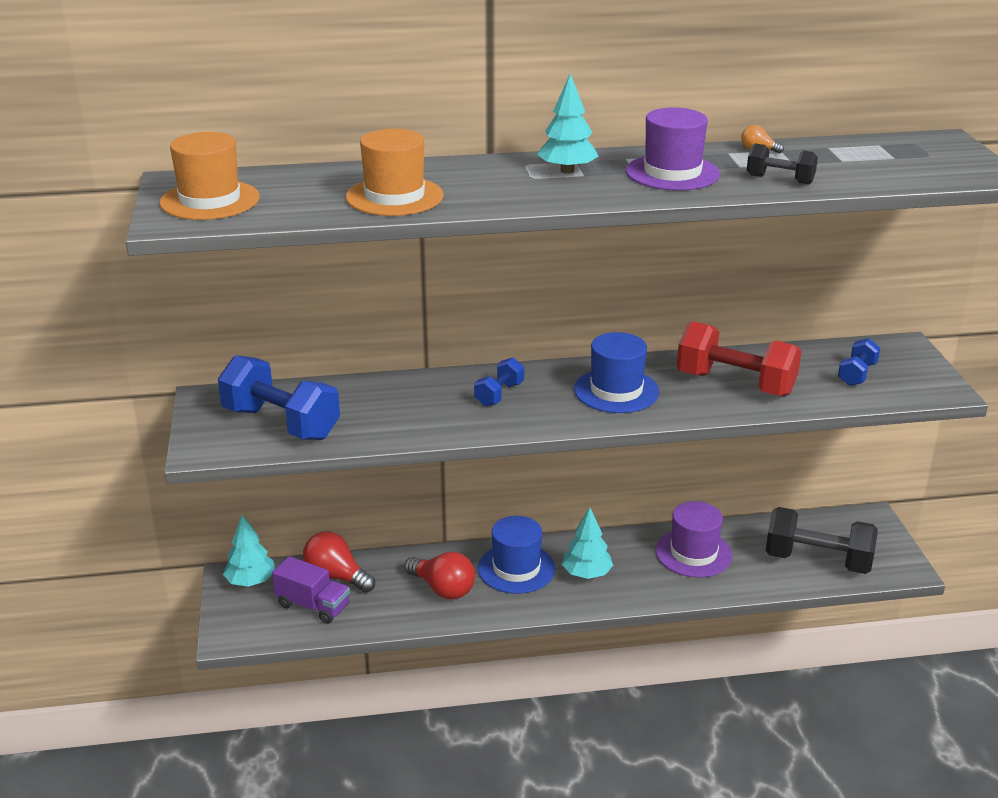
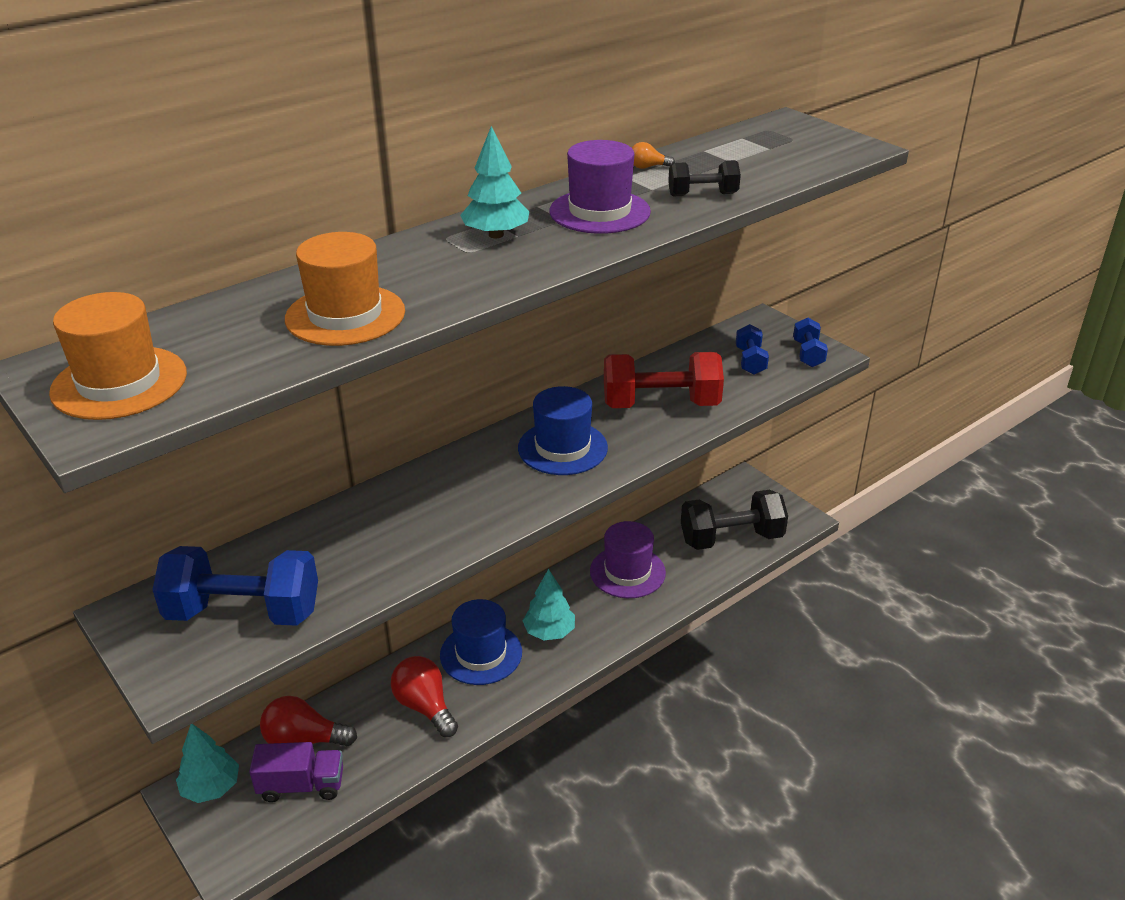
camera: 30 degrees left, 5 degrees up
(443, 589) = (425, 706): red light bulb -> red light bulb turned 135 degrees counterclockwise
(499, 394) = (454, 491): blue dumbbell -> blue dumbbell (808, 354)

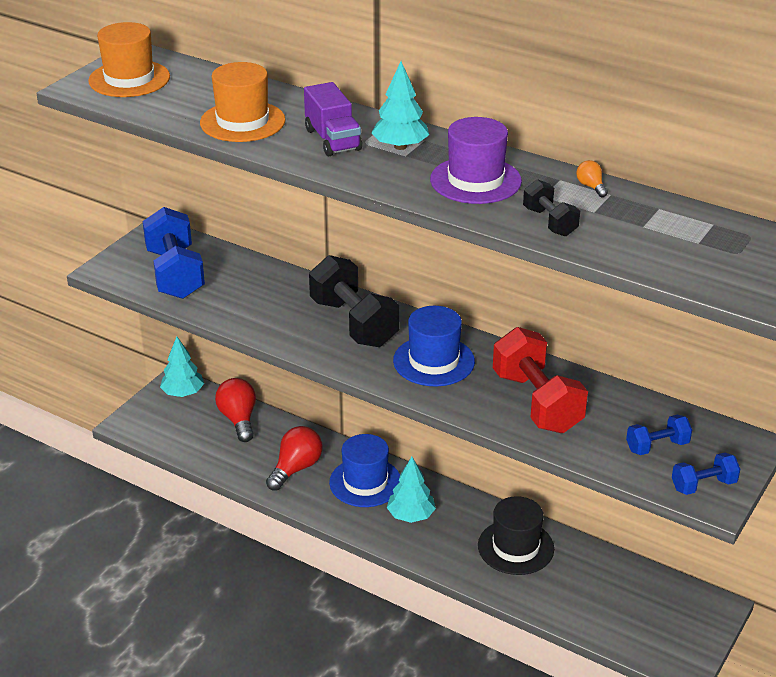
camera: 70 degrees right, 0 degrees up
(301, 785) = (200, 432): purple truck -> purple truck (332, 140)
(627, 572) = (515, 547): purple hat -> black hat
(731, 538) = (612, 613): black dumbbell -> black dumbbell (353, 323)

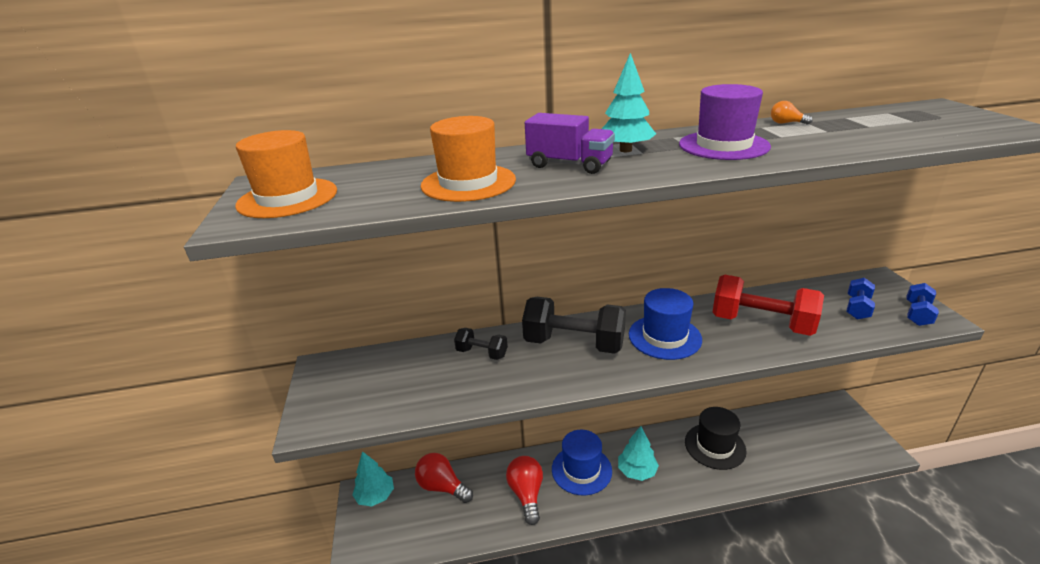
camera: 40 degrees left, 5 degrees down
(175, 274) = (382, 389): blue dumbbell -> none
(549, 222) = (828, 144): black dumbbell -> black dumbbell (482, 353)

